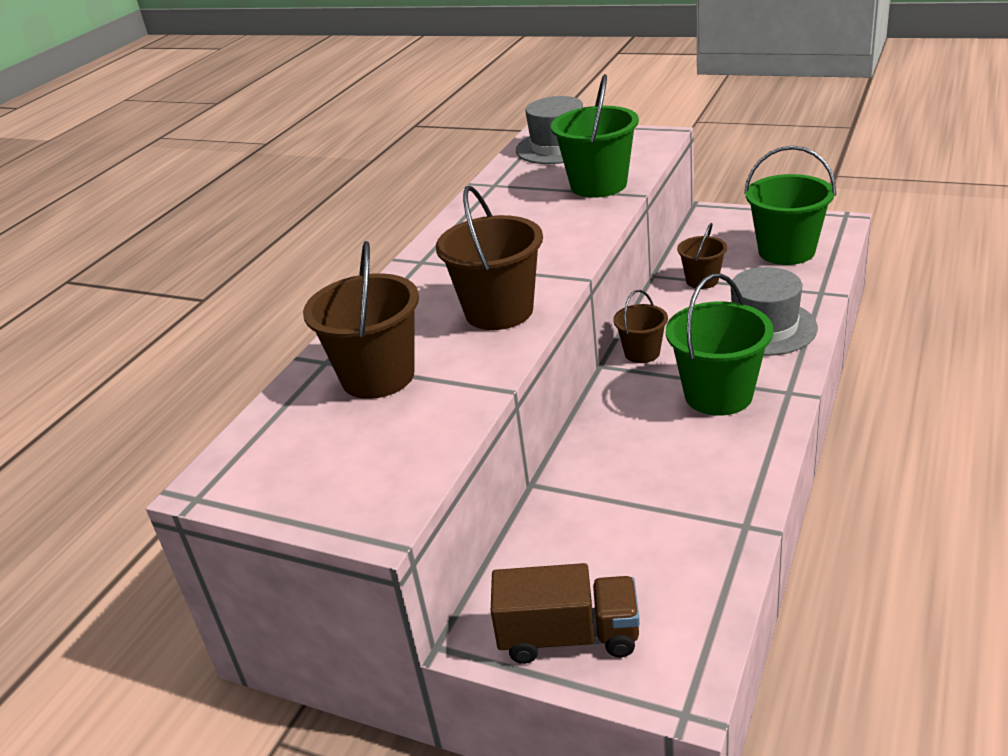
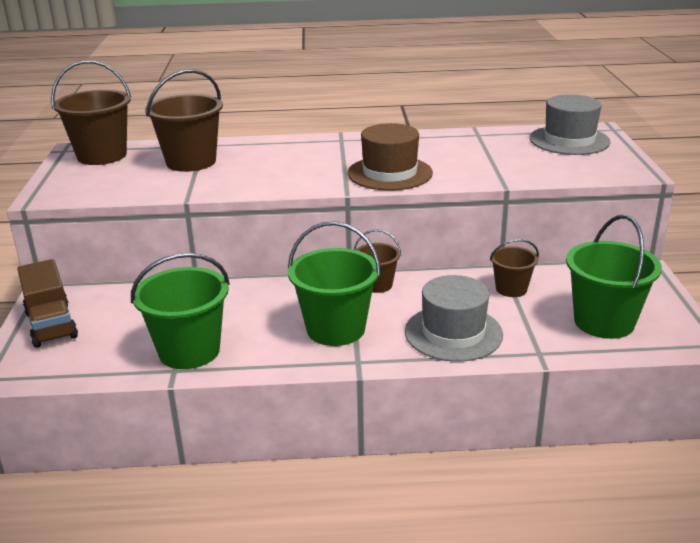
camera: 60 degrees right, 5 degrees down
(499, 311) = (285, 176): brown bucket -> brown bucket (102, 156)
(551, 247) = (390, 173): none -> brown hat
(598, 185) = (510, 168): green bucket -> green bucket (189, 351)

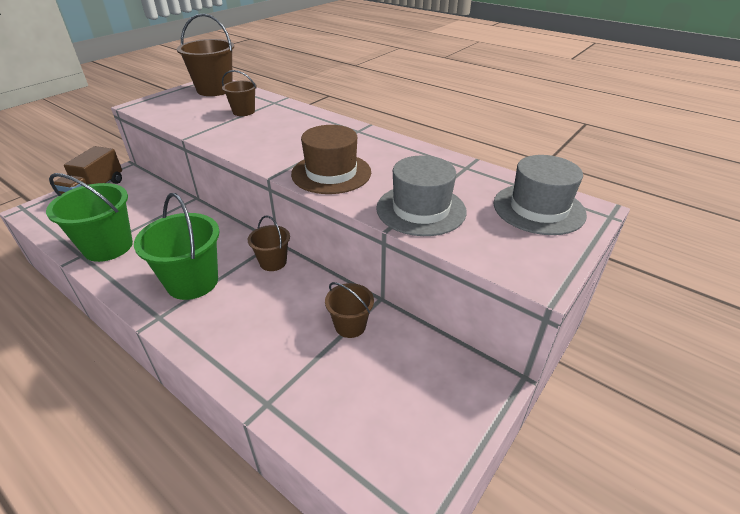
camera: 40 degrees right, 10 degrees up
(191, 162) = (243, 112): brown bucket -> brown bucket, size x0.57
(453, 333) = (246, 337): grey hat -> grey hat (421, 209)
(604, 322) = (366, 414): green bucket -> none

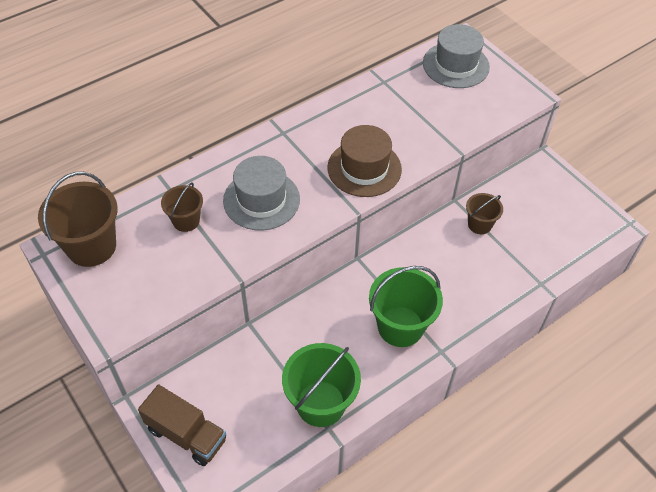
camera: 75 degrees left, 15 degrees up
(273, 262) = (389, 263): brown bucket -> none
(421, 209) = (439, 127): grey hat -> grey hat (261, 200)

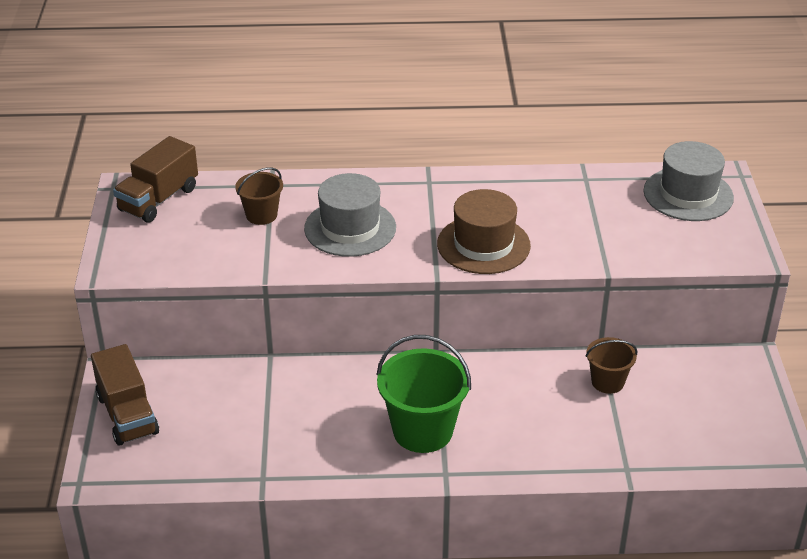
camera: 35 degrees right, 15 degrees down
(91, 246) = (158, 199): brown bucket -> brown truck
(321, 403) = (275, 454): green bucket -> none

